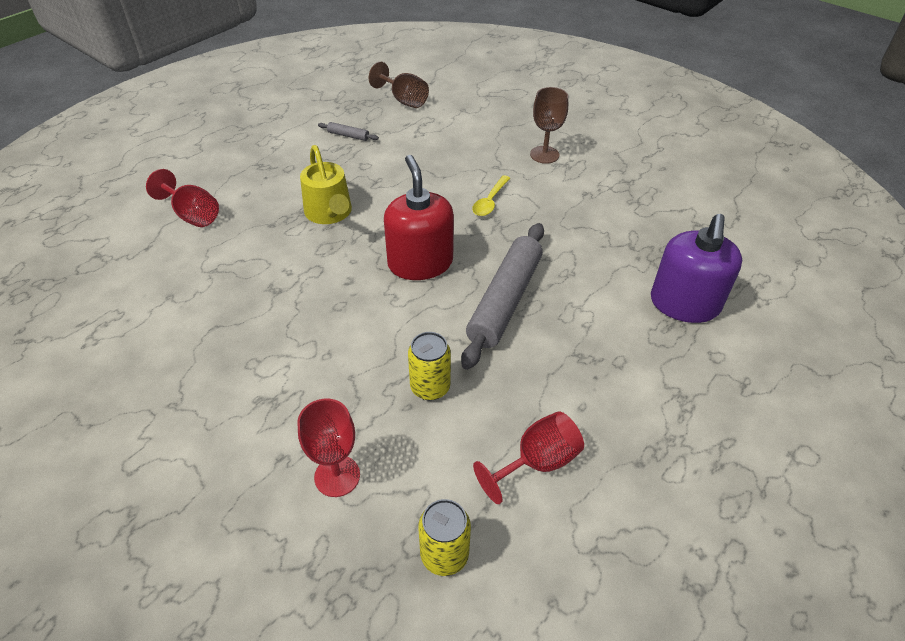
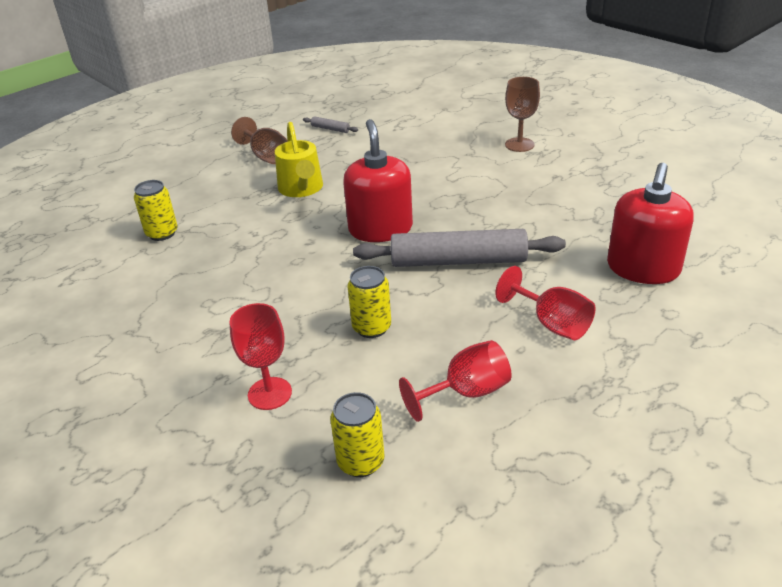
camera: 10 degrees right, 10 degrees down
(187, 275) = (162, 233): none -> yellow can
(192, 215) = (175, 188): red goblet -> red goblet (551, 323)
(404, 100) = (388, 101): brown goblet -> brown goblet (266, 156)
(490, 201) = (458, 181): yellow spoon -> none
(505, 301) = (458, 261): grey rolling pin -> grey rolling pin turned 60 degrees clockwise
(684, 304) = (643, 268): purple soap dispenser -> red soap dispenser

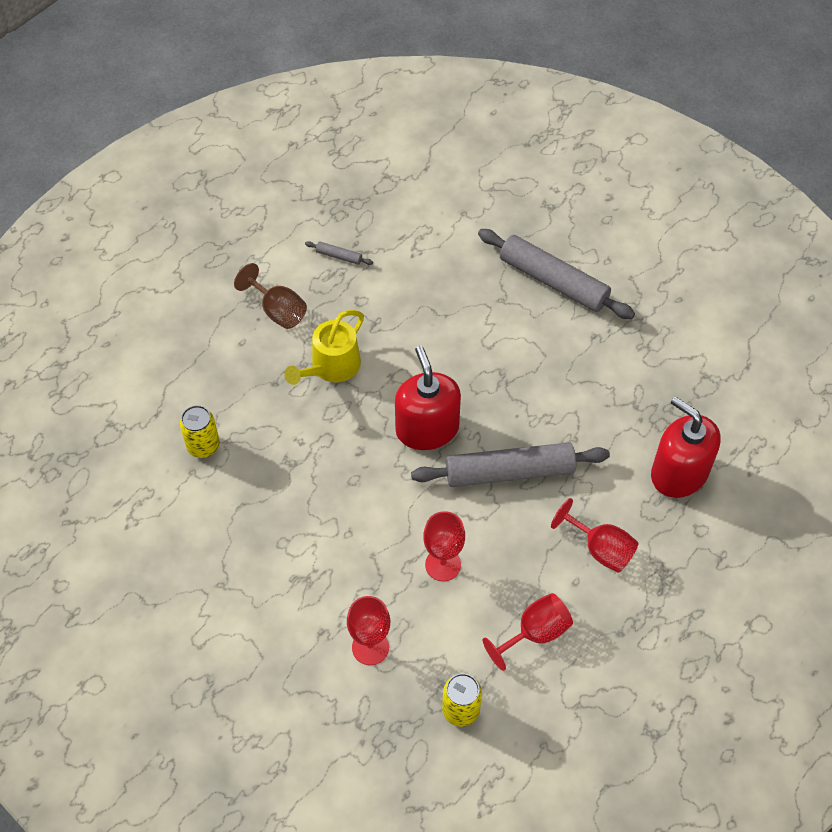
camera: 10 degrees left, 20 degrees up
(301, 189) = (331, 367): yellow watering can -> yellow watering can turned 60 degrees clockwise
(371, 327) = (443, 564): yellow can -> red goblet
(519, 145) = (553, 282): brown goblet -> grey rolling pin
(643, 268) = (679, 473): red soap dispenser -> red soap dispenser turned 120 degrees clockwise

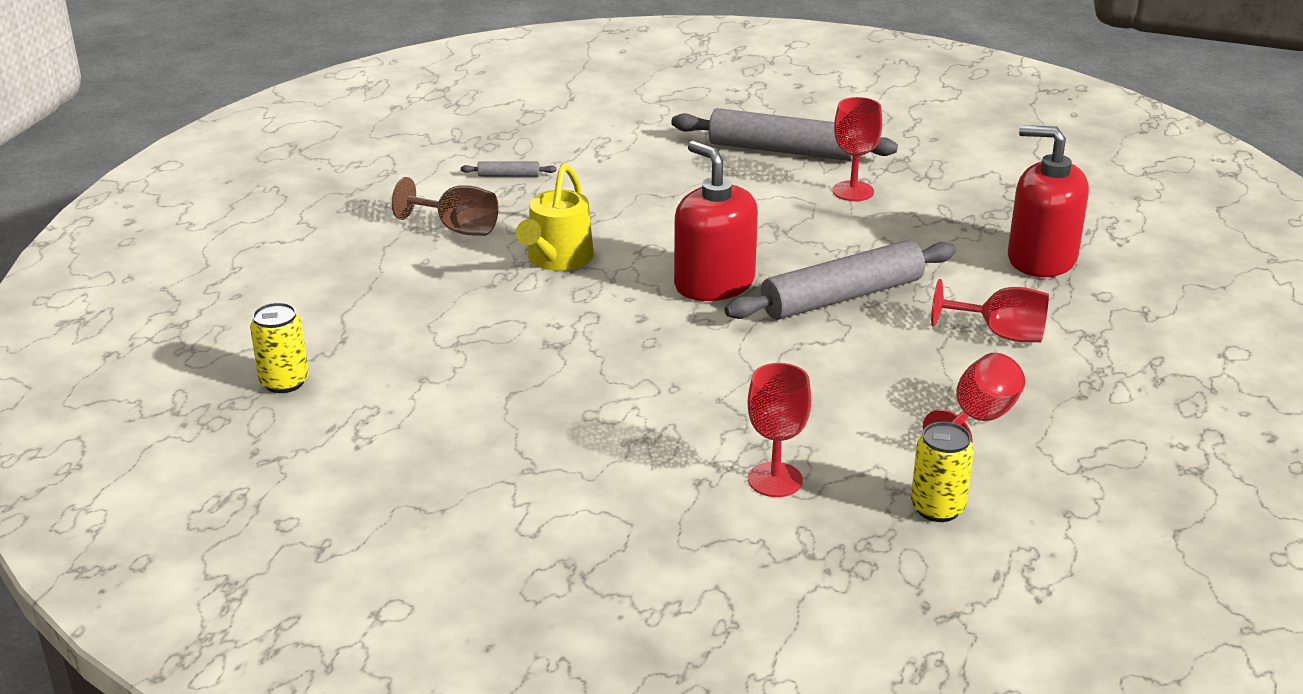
camera: 20 degrees left, 25 degrees down
(203, 446) = (426, 354): yellow can -> yellow can (284, 382)
(443, 564) = (817, 388): red goblet -> red goblet (853, 191)

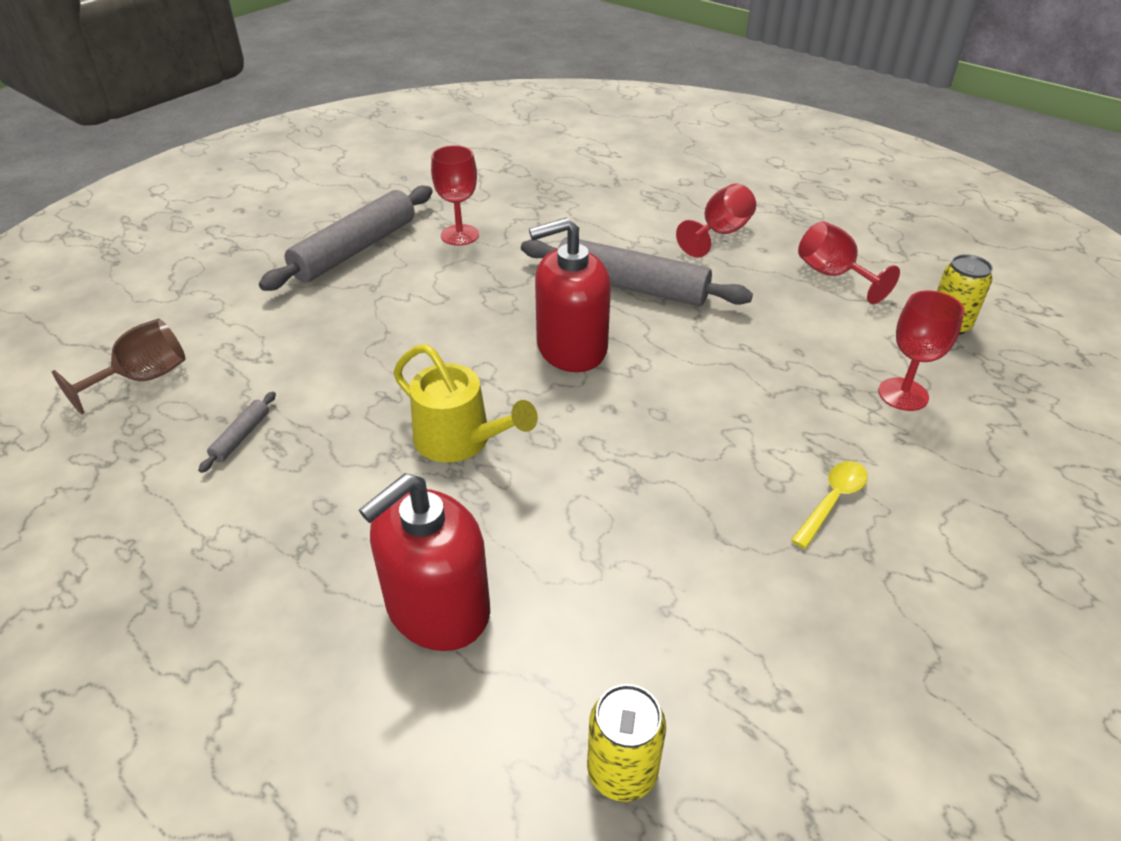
camera: 70 degrees left, 10 degrees up
(457, 228) = (333, 508): brown goblet -> brown goblet (143, 379)
(585, 446) = (832, 501): none -> yellow spoon
(842, 297) = (631, 286): grey rolling pin -> grey rolling pin turned 60 degrees counterclockwise
(1041, 259) = (622, 188): red soap dispenser -> red soap dispenser (437, 608)

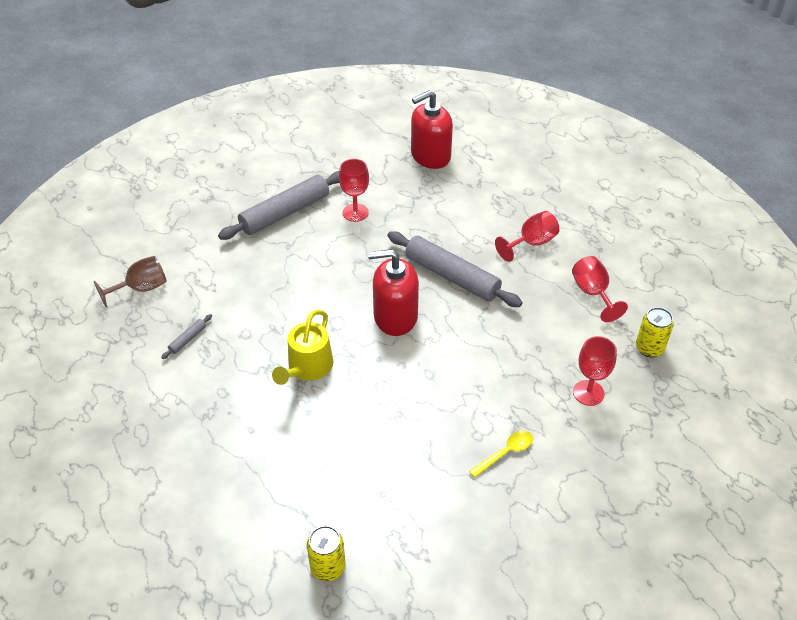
camera: 15 degrees right, 5 degrees up
(437, 608) = (265, 465): red soap dispenser -> red soap dispenser (430, 156)
(460, 440) = (307, 367): yellow watering can -> yellow watering can turned 60 degrees clockwise

